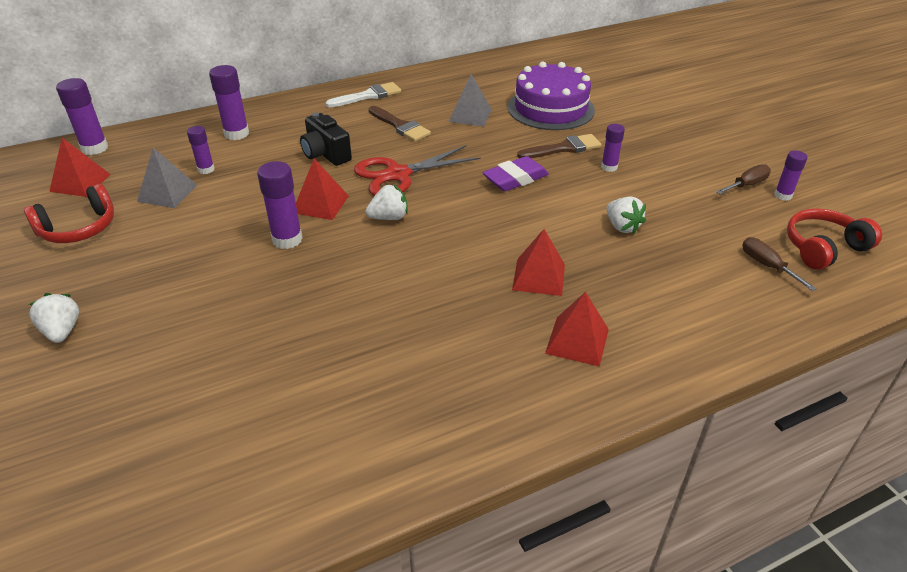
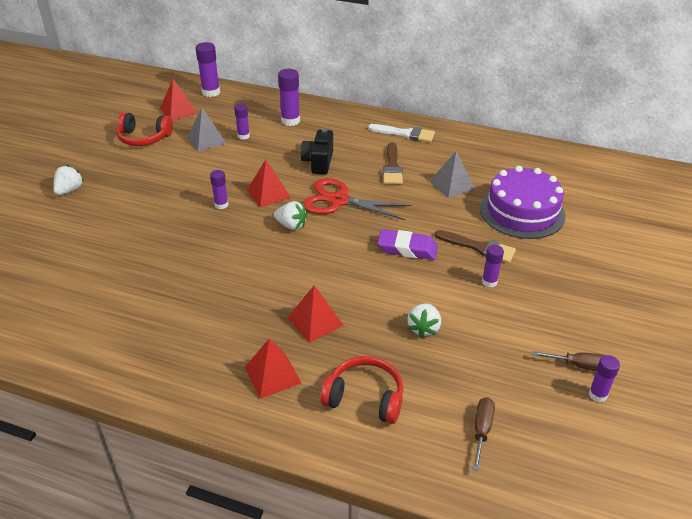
camera: 45 degrees right, 0 degrees up
(287, 239) = (221, 205): purple glue stick -> purple glue stick, size x0.62
(823, 248) = (555, 454): red headphones -> red headphones (365, 398)

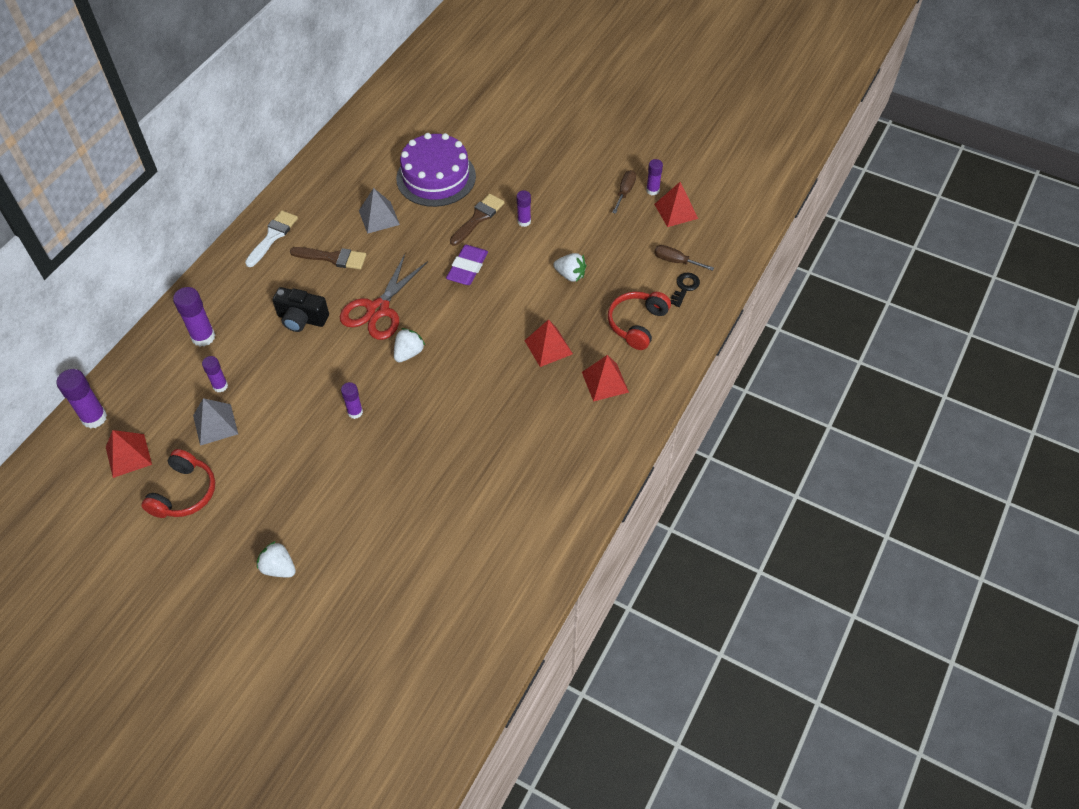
camera: 80 degrees left, 15 degrees up
(268, 193) = (347, 368): red pyramid -> red pyramid (676, 211)
(438, 444) = (685, 287): none -> black key

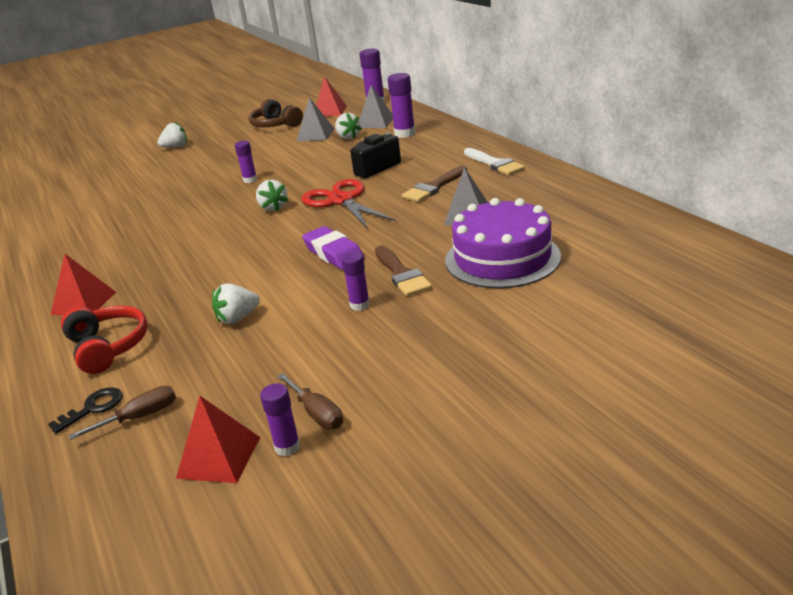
camera: 125 degrees right, 25 degrees down
(167, 382) = (375, 122): none -> grey pyramid
(184, 493) = (275, 125): red headphones -> brown headphones
(220, 386) = (348, 137): purple glue stick -> white strawberry
(548, 347) = (172, 279): red pyramid -> none
(685, 287) = (93, 408): black key -> black key turned 105 degrees counterclockwise

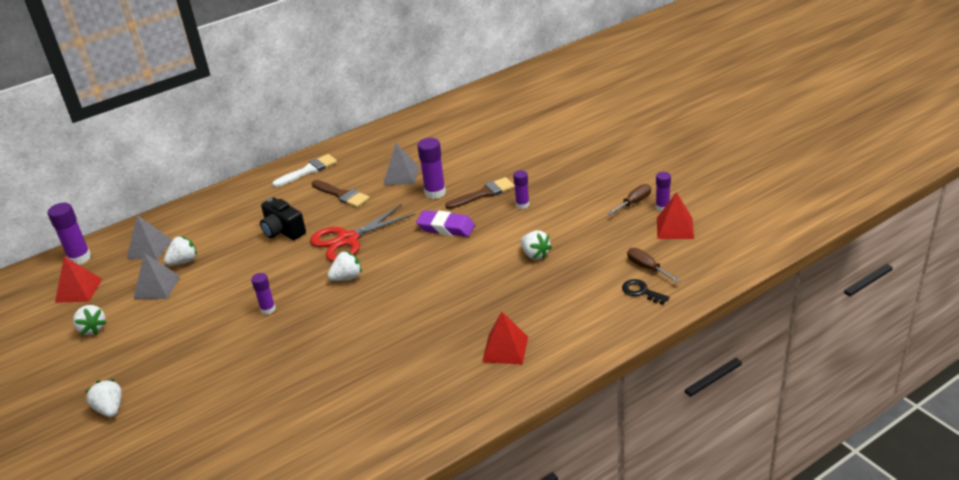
camera: 95 degrees left, 5 degrees up
(108, 347) = (571, 309): red headphones -> none
(275, 125) = (92, 329): brown headphones -> white strawberry
(333, 253) = (446, 228): purple eraser -> purple eraser turned 60 degrees clockwise
(404, 134) = (201, 225): purple glue stick -> purple glue stick (435, 193)
(502, 258) = (470, 158): purple cake -> none

